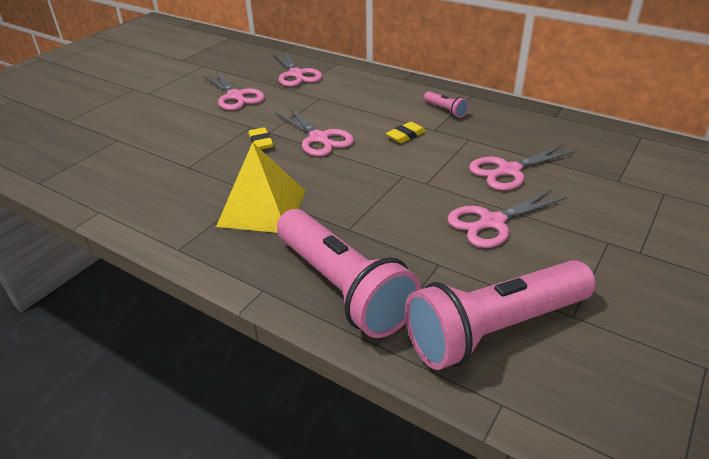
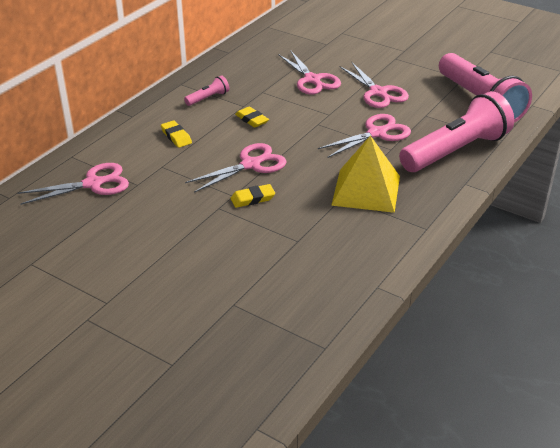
camera: 90 degrees left, 0 degrees up
(236, 96) = (141, 225): pink scissors -> pink scissors (377, 133)
(369, 100) = (176, 136): none -> yellow eraser

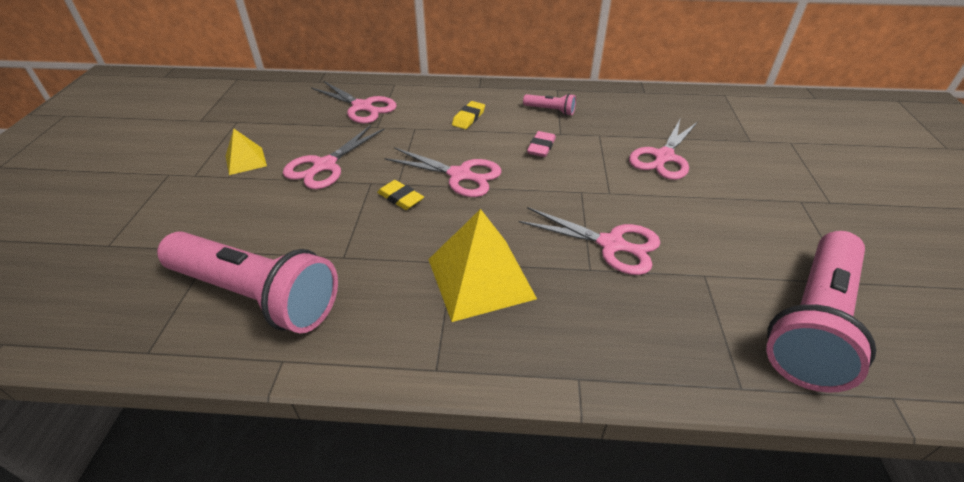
camera: 60 degrees right, 5 degrees up
(114, 268) = (245, 161): none -> yellow pyramid
(252, 120) = (541, 147): yellow eraser -> pink eraser
(378, 93) = (702, 214): pink scissors -> pink scissors (324, 166)
(455, 151) = (650, 339): pink flashlight -> pink flashlight (256, 295)

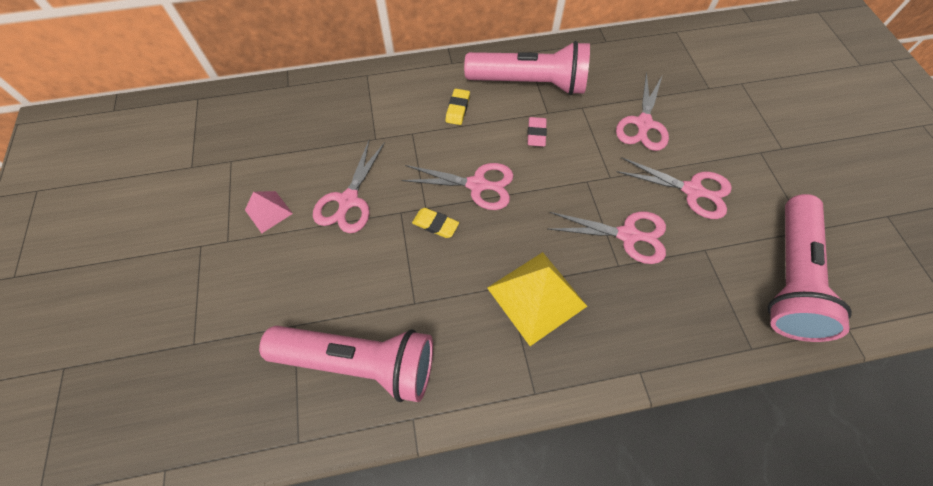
camera: 15 degrees left, 20 degrees up
(245, 161) = (268, 211): yellow pyramid -> pink pyramid
(362, 107) = (349, 114): pink scissors -> pink scissors (692, 191)
(550, 110) = (529, 83): pink flashlight -> pink flashlight, size x2.41

